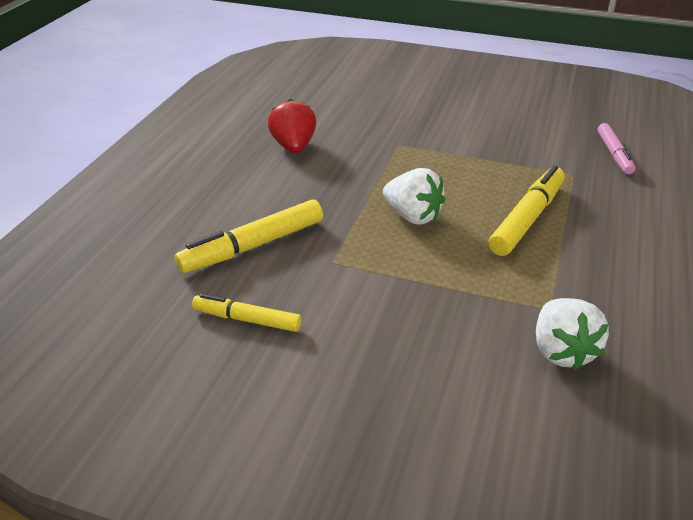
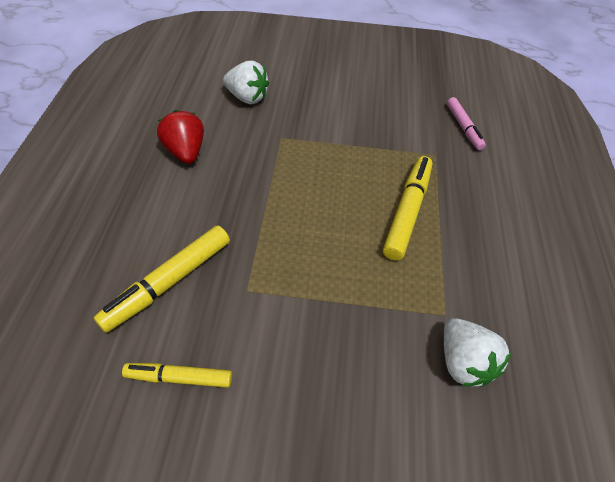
camera: 15 degrees left, 15 degrees up
(412, 216) = (309, 223): white strawberry -> white strawberry (247, 97)

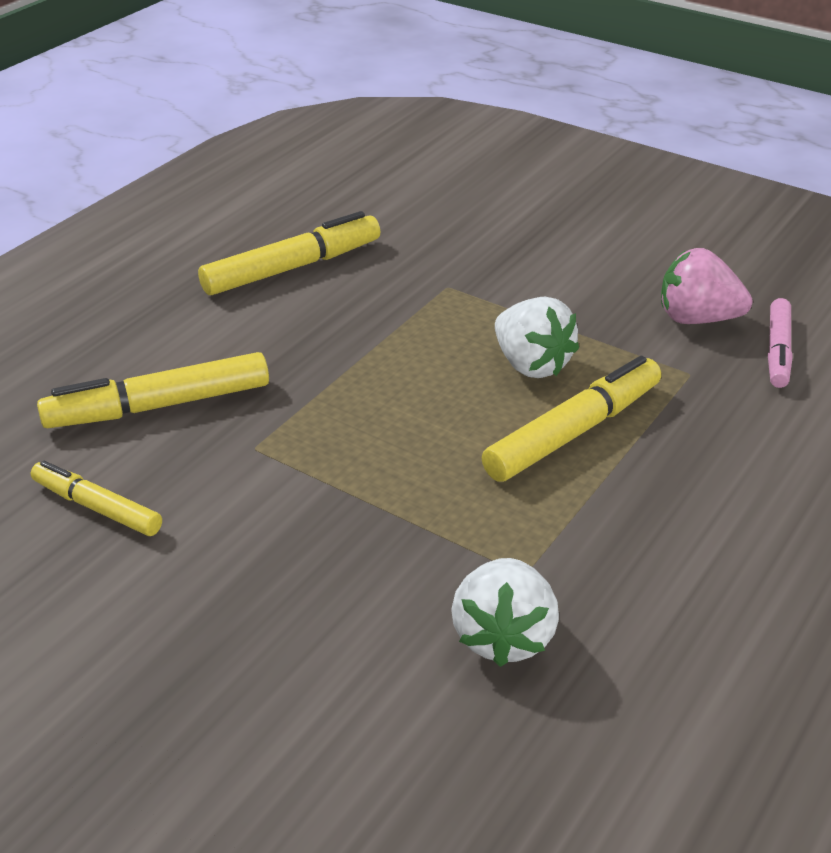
camera: 30 degrees right, 15 degrees down
(186, 152) = (292, 268): red strawberry -> yellow marker
(247, 97) = (434, 224): white strawberry -> white strawberry (531, 364)
(416, 120) = (697, 319): none -> pink strawberry

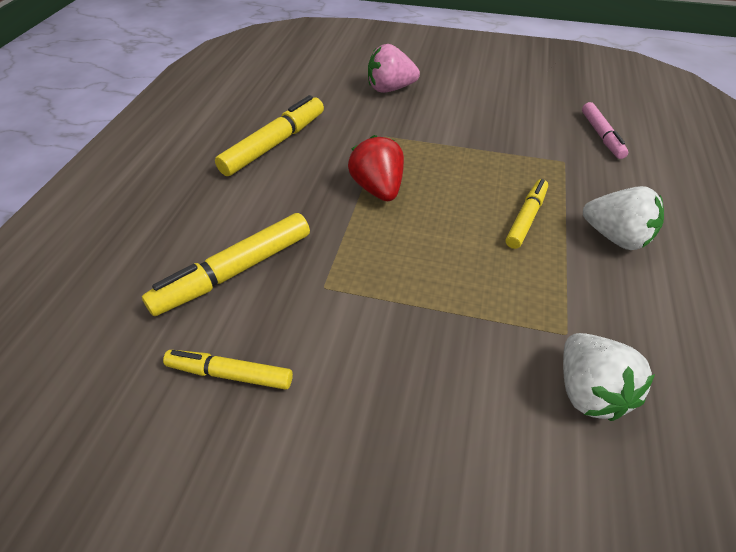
camera: 20 degrees left, 10 degrees up
(394, 352) = (378, 189): none -> red strawberry
(531, 364) = (469, 177): white strawberry -> white strawberry (615, 237)
(573, 432) = (526, 218): yellow marker -> yellow marker, size x0.63
(697, 319) = (543, 125): pink strawberry -> pink strawberry (390, 89)

